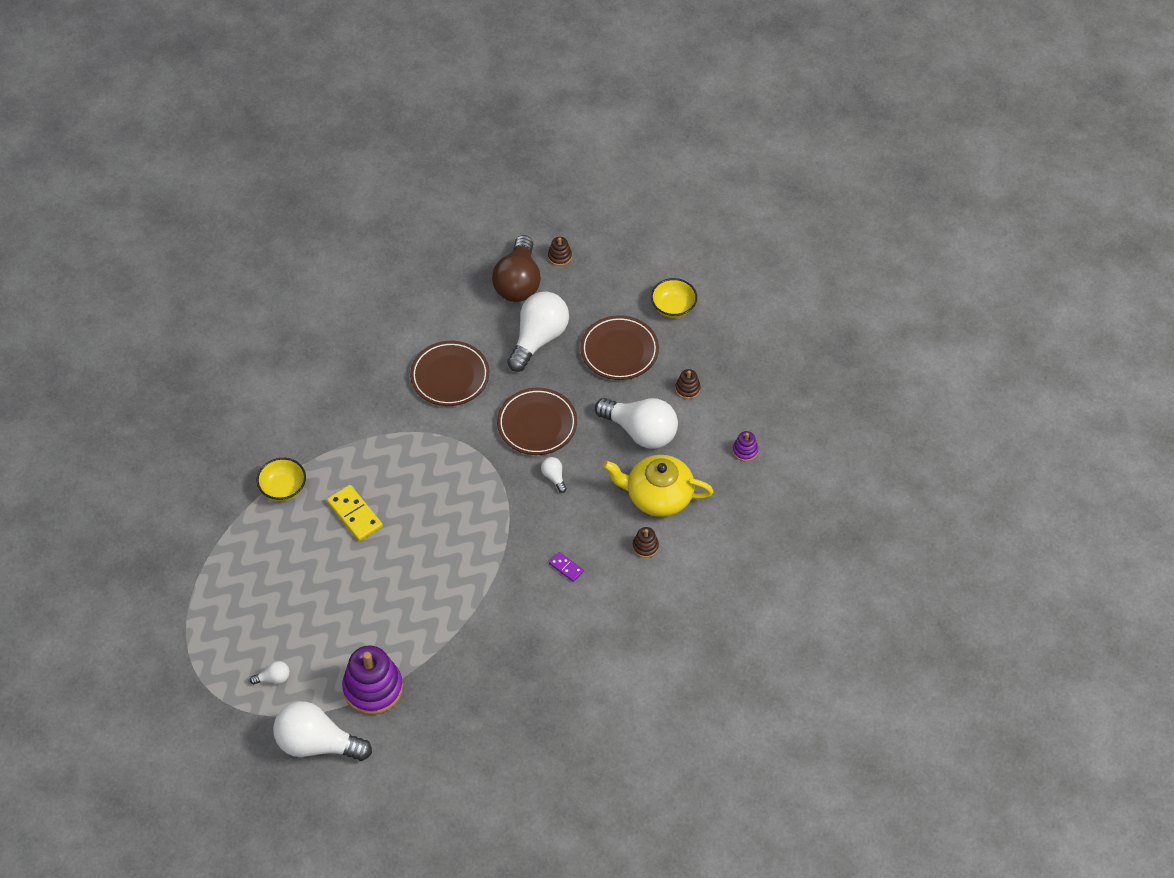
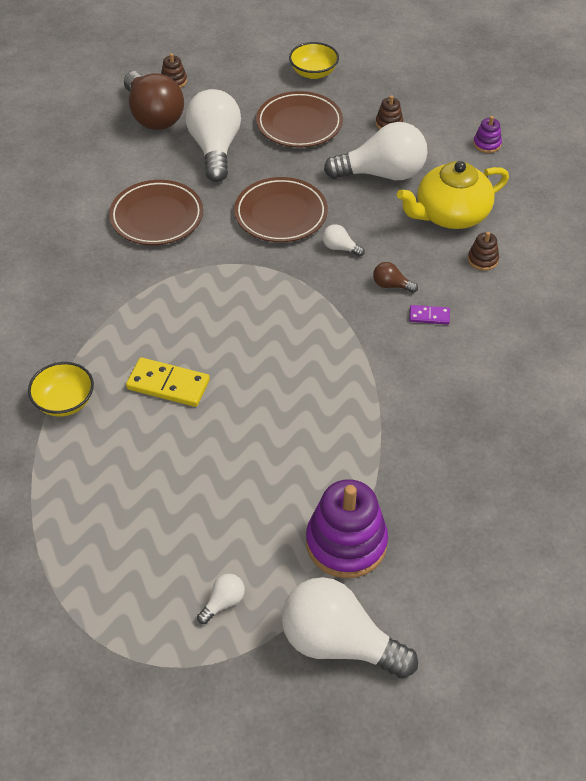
camera: 35 degrees left, 5 degrees down
(317, 744) = (339, 643): white light bulb -> white light bulb turned 45 degrees clockwise
(562, 528) = (391, 285): none -> brown light bulb

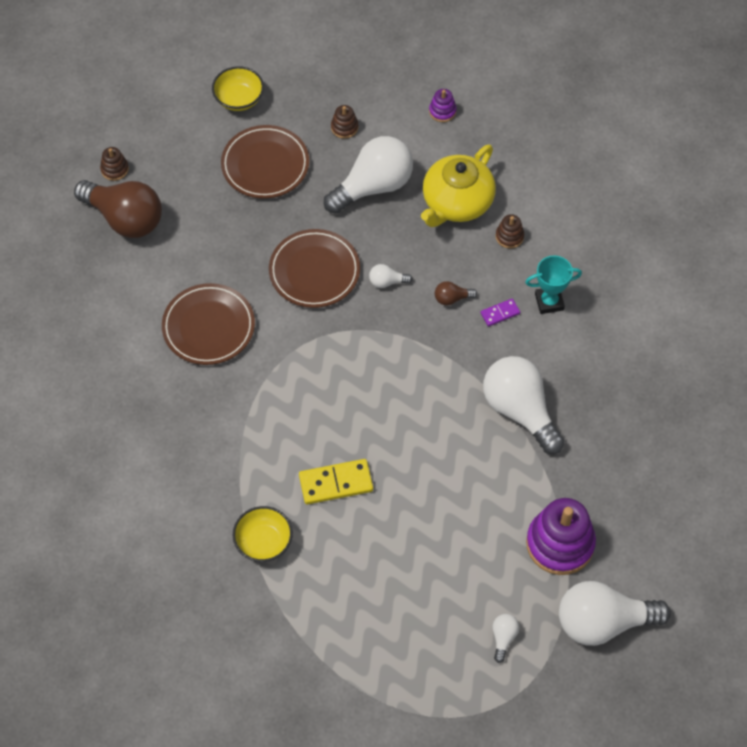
camera: 30 degrees left, 10 degrees up
(215, 148) = (208, 228): white light bulb -> white light bulb (520, 410)
(485, 327) = (549, 302): none -> turquoise trophy

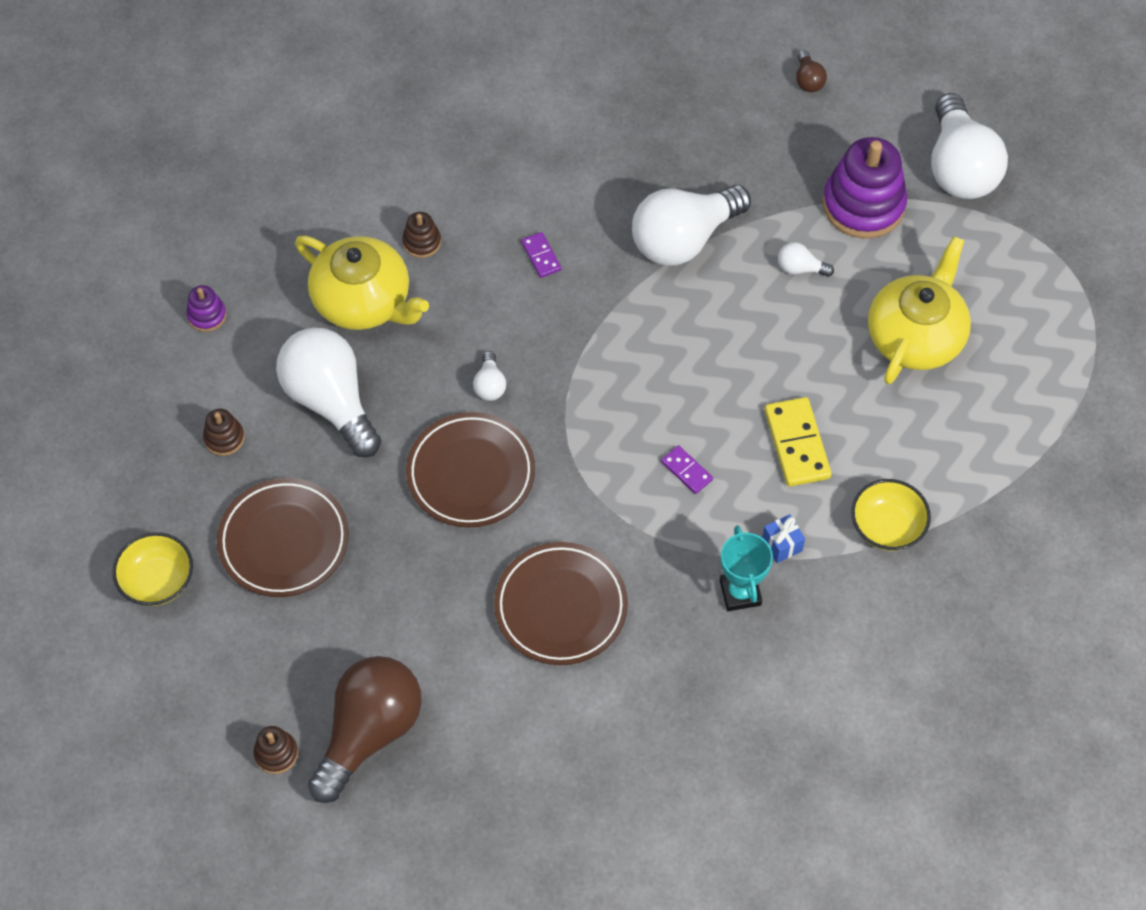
camera: 90 degrees left, 0 degrees up
(251, 469) = (782, 545): none -> blue gift
(314, 408) = (686, 471): none -> purple domino
(433, 575) = (915, 336): none -> yellow teapot
(452, 298) = (517, 309): brown light bulb -> brown light bulb (808, 80)
(503, 638) = (989, 266): white light bulb -> white light bulb (800, 268)
(549, 302) = (524, 202): turquoise trophy -> turquoise trophy (740, 593)

